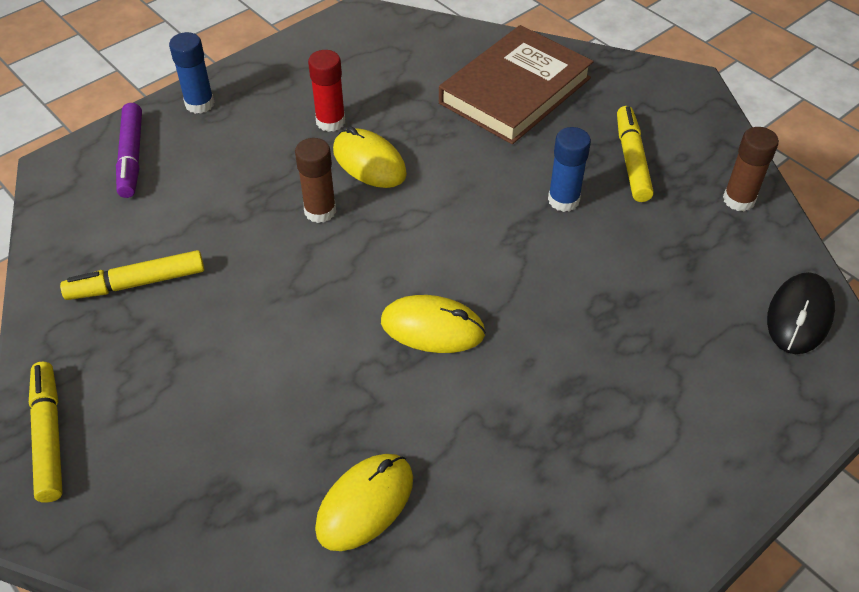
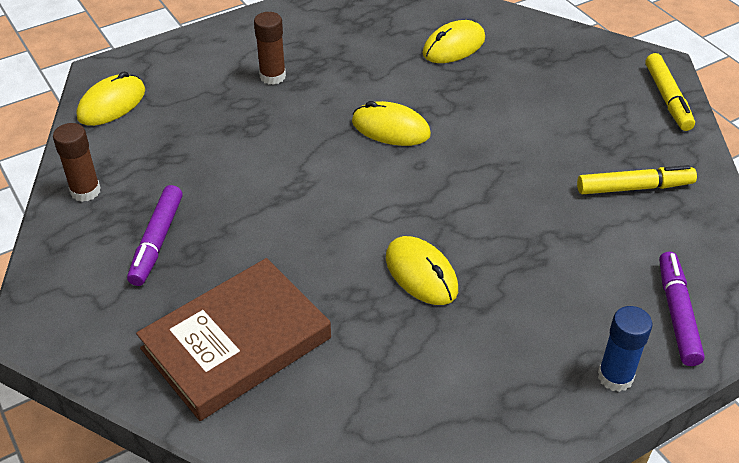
camera: 170 degrees left, 5 degrees down
(320, 211) = (474, 229): brown glue stick -> brown glue stick (272, 76)
(330, 122) = (458, 329): red glue stick -> none
(563, 200) = (243, 211): blue glue stick -> none
(632, 160) = (157, 241): yellow marker -> purple marker
(799, 316) = (112, 104): black mouse -> yellow mouse

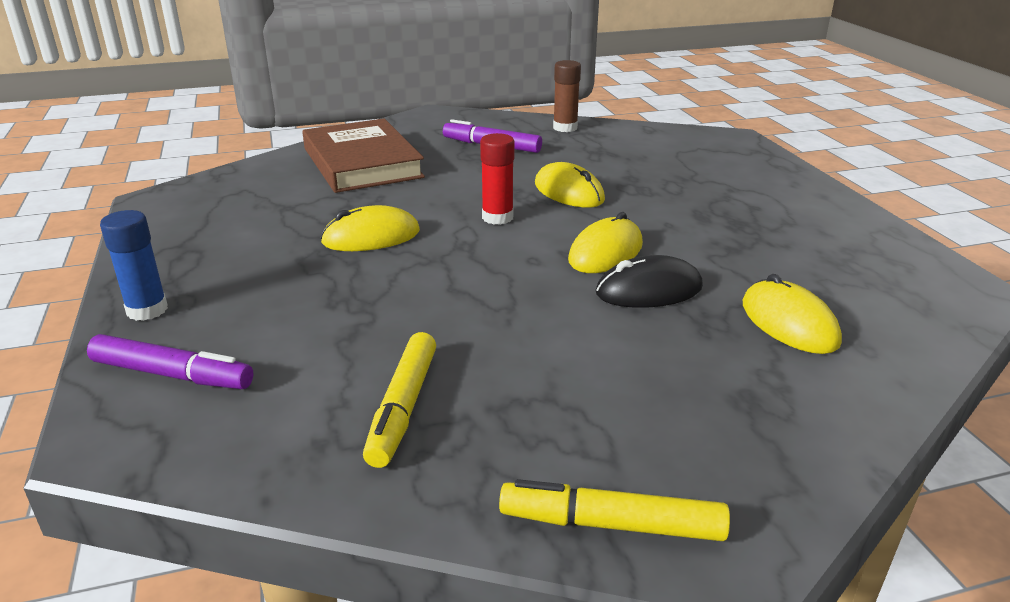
camera: 105 degrees right, 15 degrees down
(112, 104) = (681, 138): yellow mouse -> yellow mouse (569, 192)
(272, 76) = (719, 202): brown glue stick -> none
(349, 199) = (497, 217): none -> red glue stick
(440, 103) = (649, 290): none -> black mouse

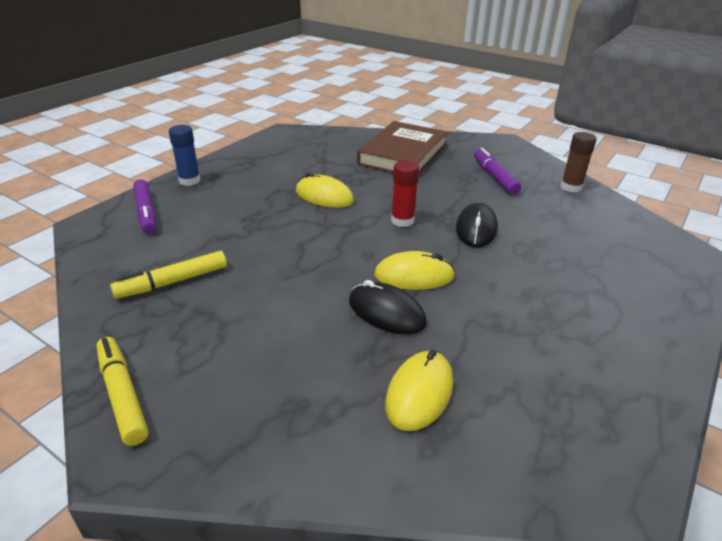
camera: 50 degrees right, 5 degrees up
(569, 192) = (476, 229): yellow mouse -> black mouse

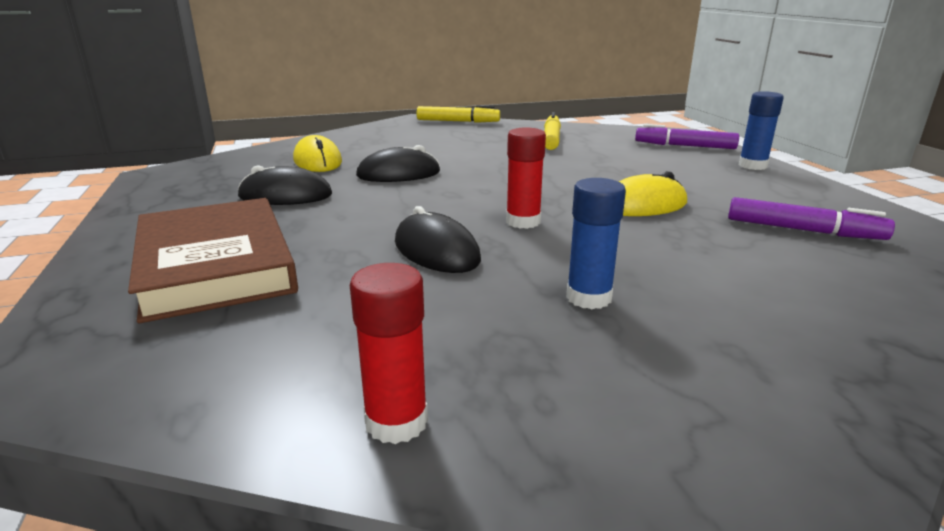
camera: 130 degrees right, 10 degrees down
(403, 154) = (768, 302): brown book -> brown book (215, 265)
(414, 276) = (419, 194): yellow mouse -> none
(454, 182) = (588, 297): none -> blue glue stick
(494, 177) = (563, 348): purple marker -> purple marker (803, 230)
(509, 337) = (285, 195): none -> black mouse
(571, 187) = (396, 422): brown glue stick -> red glue stick

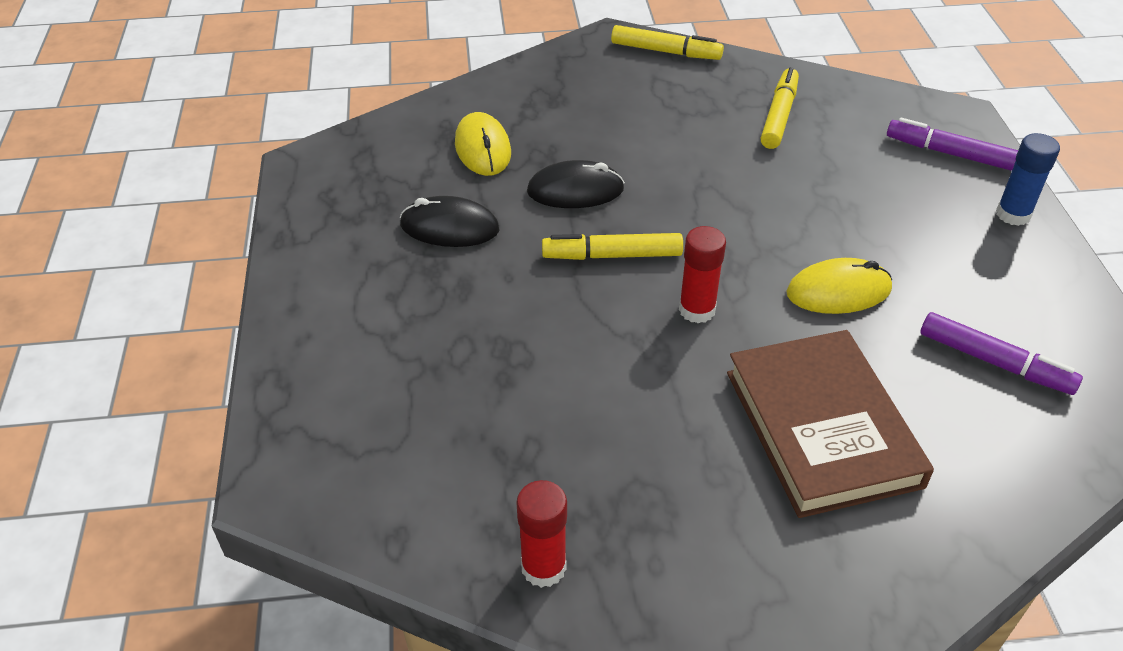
camera: 10 degrees right, 20 degrees up
(215, 265) = (392, 351): brown book -> brown book (821, 428)
(436, 251) = (599, 353): black mouse -> none
(437, 200) = (612, 255): none -> yellow marker
(588, 297) = (728, 445): blue glue stick -> none

